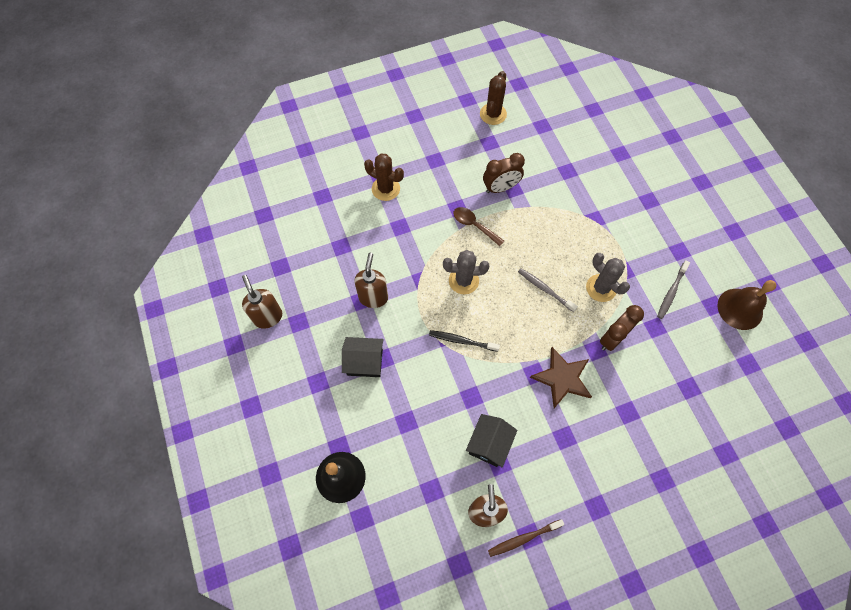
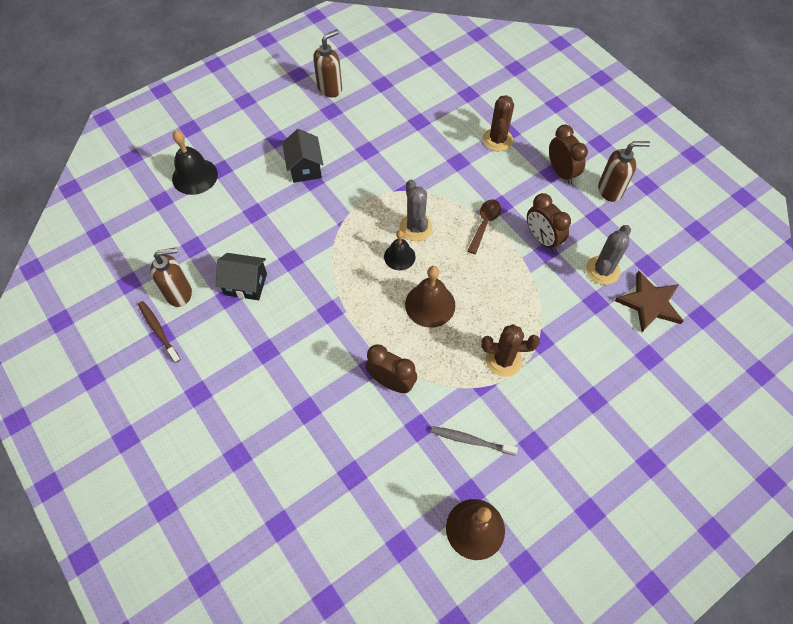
camera: 75 degrees right, 5 degrees down
(373, 297) = (373, 158): brown soap dispenser -> brown soap dispenser (610, 190)
(436, 153) = (561, 172): none -> brown clock
(462, 341) = (348, 240): black toothbrush -> none
(491, 301) = (399, 256): none -> black bell
(493, 114) = (638, 213): brown cactus -> brown cactus (503, 360)
(545, 289) = (430, 304): grey toothbrush -> brown bell
(562, 378) = (330, 338): brown star -> brown star (650, 303)
(601, 288) = (450, 361): grey cactus -> grey cactus (602, 270)

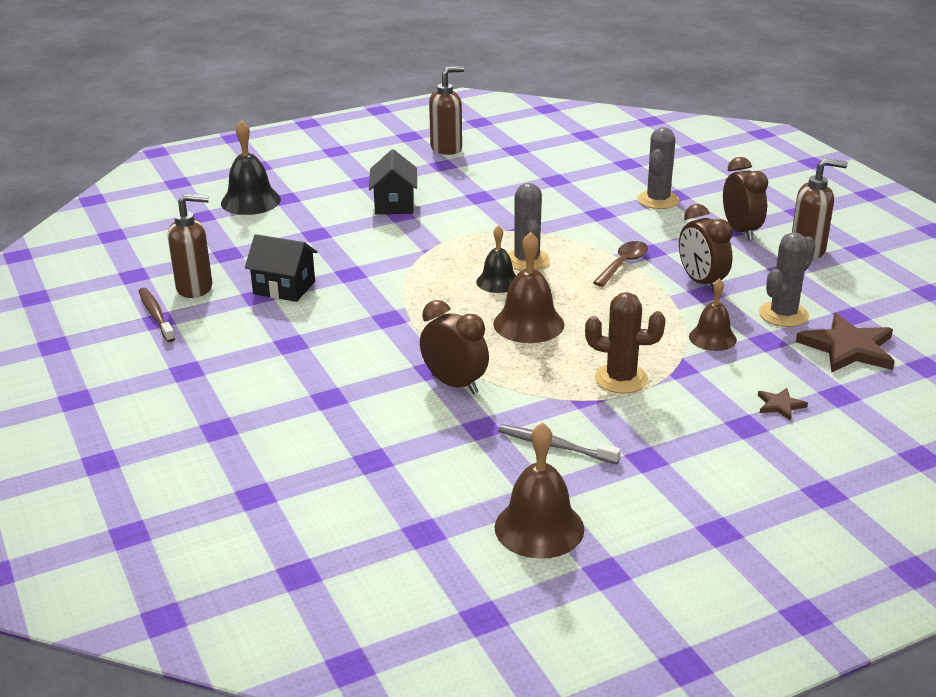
camera: 10 degrees right, 30 degrees down
(497, 140) = (658, 200): brown cactus -> grey cactus
(558, 304) = (712, 338): none -> brown bell
(612, 374) = (780, 405): none -> brown star

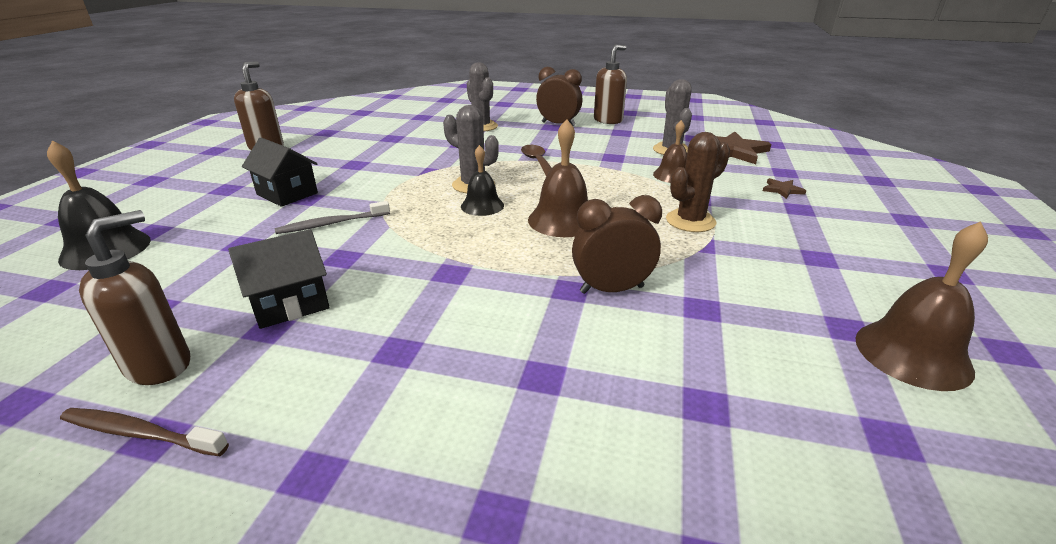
camera: 50 degrees left, 0 degrees up
(555, 446) = (768, 286): grey toothbrush -> grey toothbrush (332, 224)
(701, 282) = (599, 153): brown clock -> none

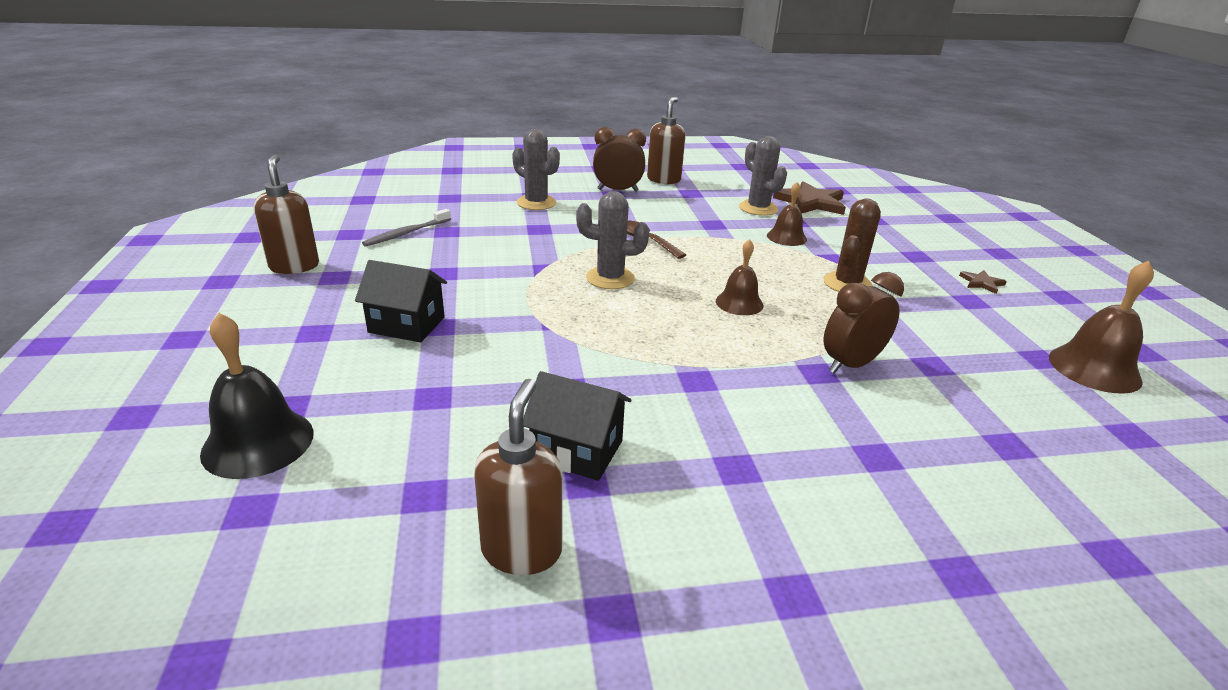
camera: 25 degrees left, 0 degrees up
(141, 433) = (595, 617): brown toothbrush -> none
(290, 303) = (577, 450): black house -> black house turned 75 degrees clockwise
(332, 224) = (509, 352): grey toothbrush -> grey toothbrush (406, 233)
(482, 206) = (646, 301): black bell -> none
(562, 220) = (739, 303): brown bell -> brown bell, size x0.65
(782, 190) = (888, 239): brown star -> brown star (981, 283)

